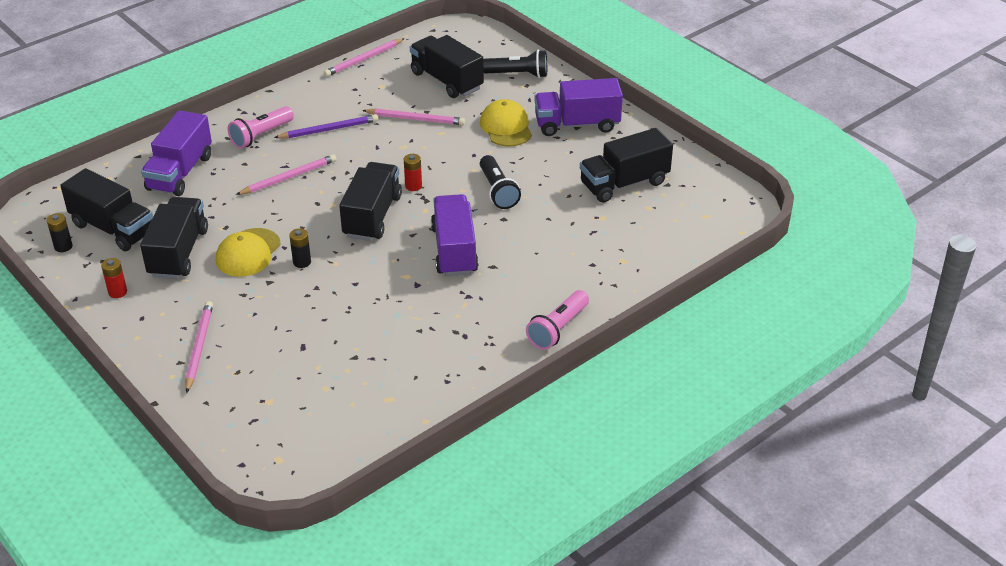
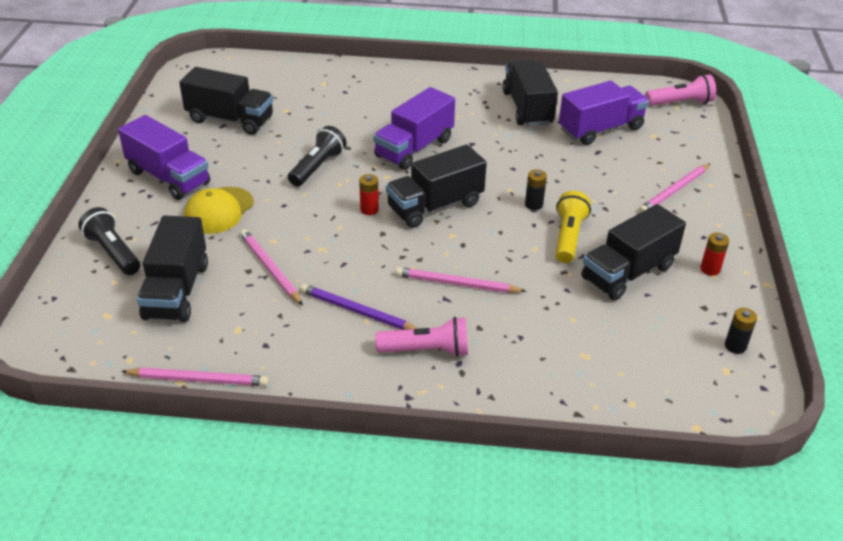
camera: 135 degrees left, 0 degrees up
(113, 229) = (671, 335): black truck -> black truck (527, 108)
(180, 173) = (552, 359): purple truck -> purple truck (600, 129)
(248, 253) = (568, 237): yellow cap -> yellow flashlight
(558, 329) = (425, 75): pink flashlight -> pink flashlight (680, 103)

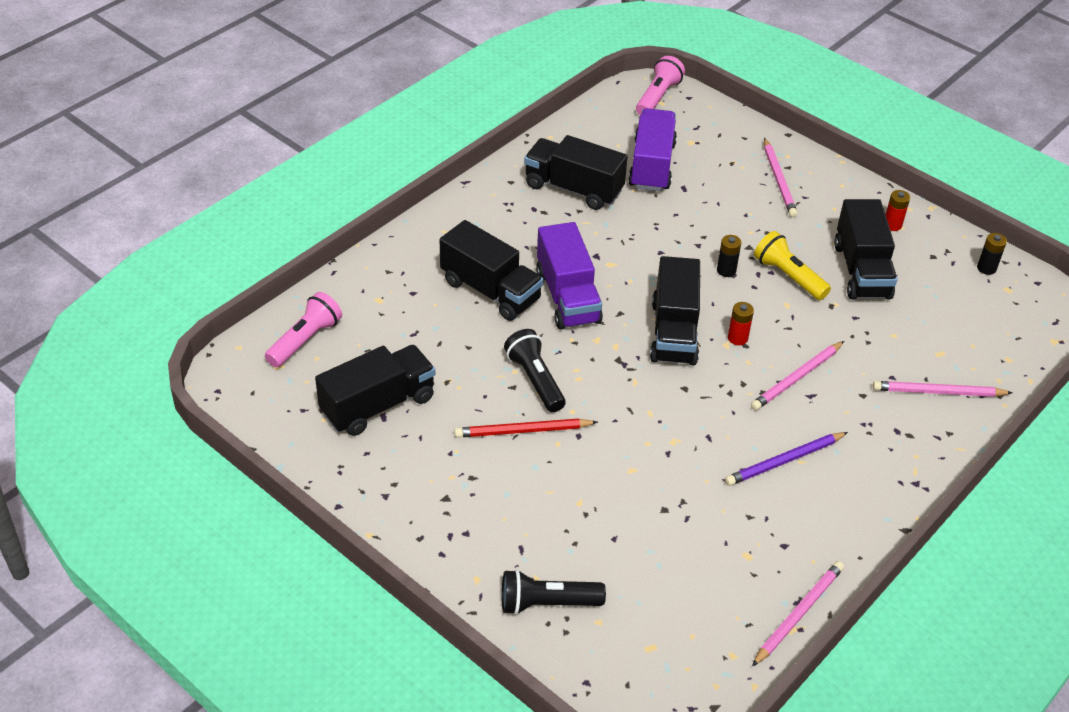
camera: 55 degrees left, 5 degrees up
(168, 177) = (446, 503): purple truck -> none
(176, 291) = (654, 577): black truck -> black truck (490, 291)
(219, 210) = (545, 488): yellow cap -> none
(264, 181) = (523, 431): none -> red pencil
(270, 268) = (674, 492): pink pencil -> pink pencil (938, 392)
(369, 209) = (640, 378): red battery -> red battery (737, 338)
(426, 350) = (868, 442): pink flashlight -> pink flashlight (305, 340)

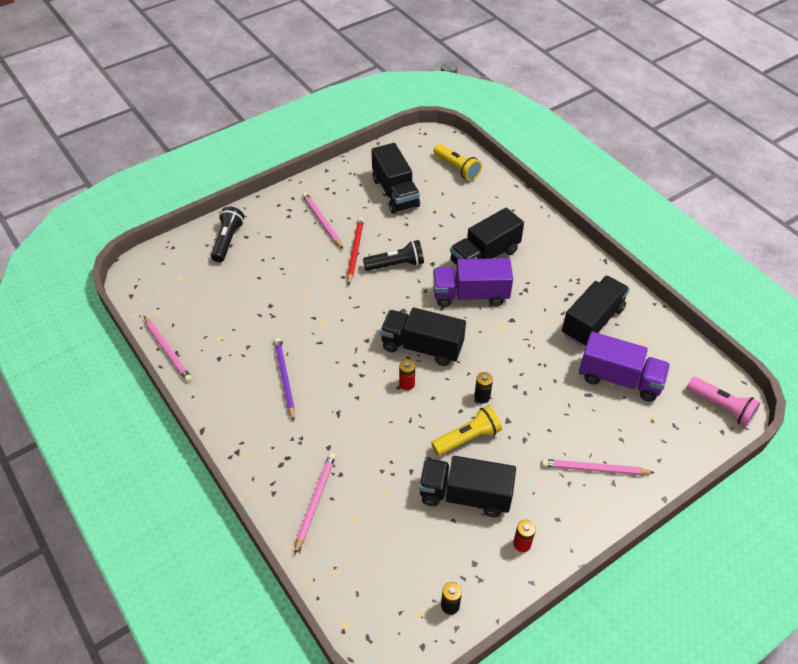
camera: 105 degrees right, 5 degrees up
(305, 340) = (457, 168): pink flashlight -> yellow flashlight
(797, 378) = (357, 409): pink pencil -> pink pencil (322, 221)

